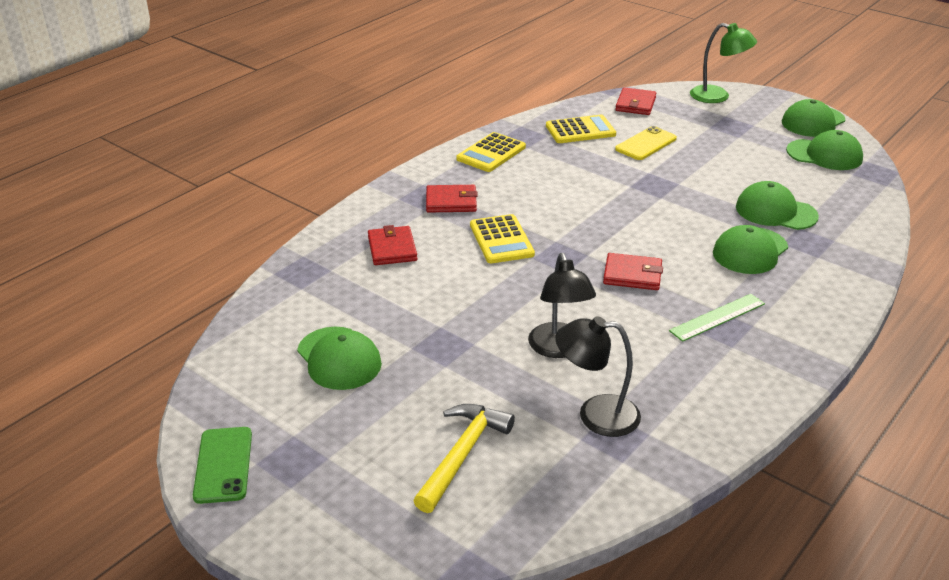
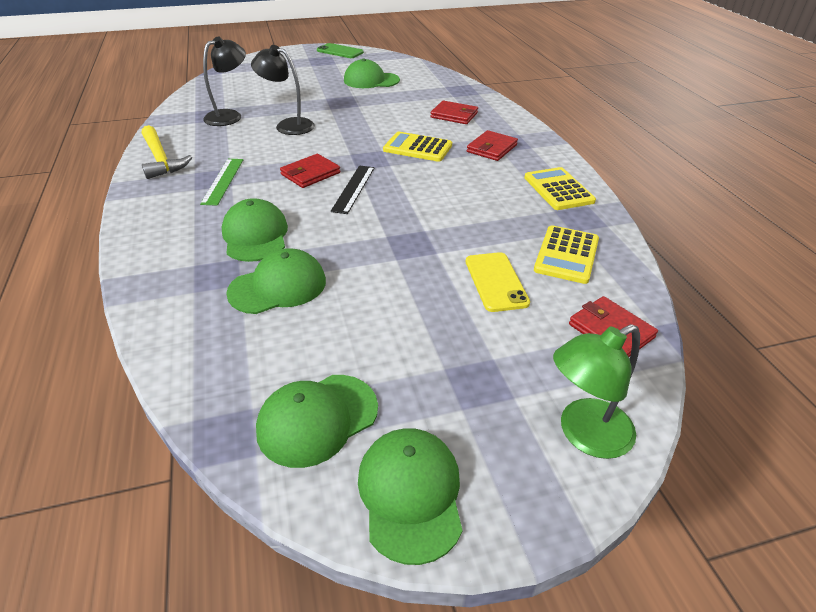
camera: 125 degrees right, 5 degrees up
(462, 455) = (265, 85): yellow hammer -> yellow hammer (161, 159)
(622, 240) = (353, 188): none -> black ruler

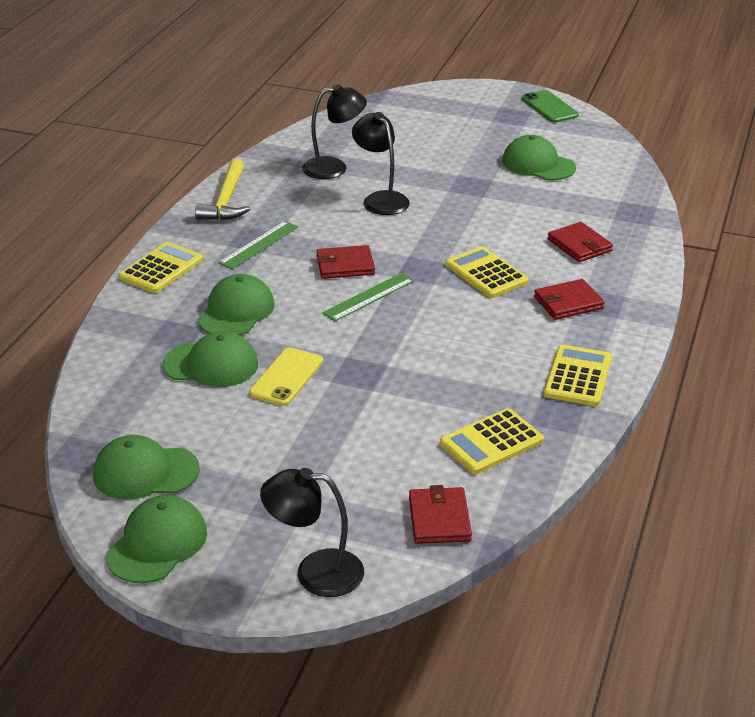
camera: 35 degrees right, 5 degrees down
(149, 225) = (161, 269): none -> yellow calculator
(353, 188) = (368, 297): black ruler -> green ruler
(496, 282) = (393, 437): yellow phone -> yellow phone (286, 377)
(584, 435) = (315, 572): green lamp -> black lamp

